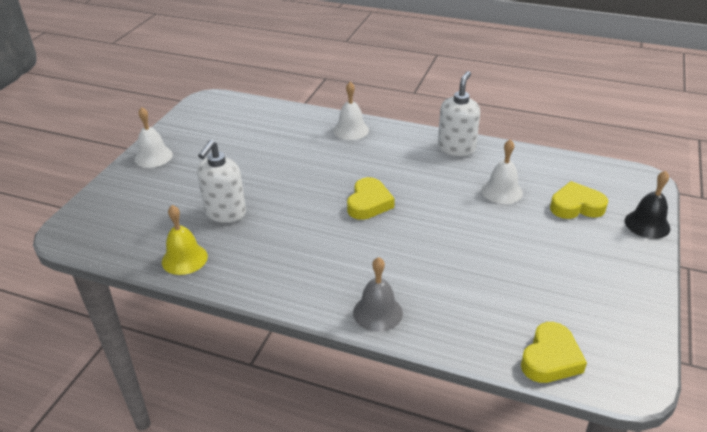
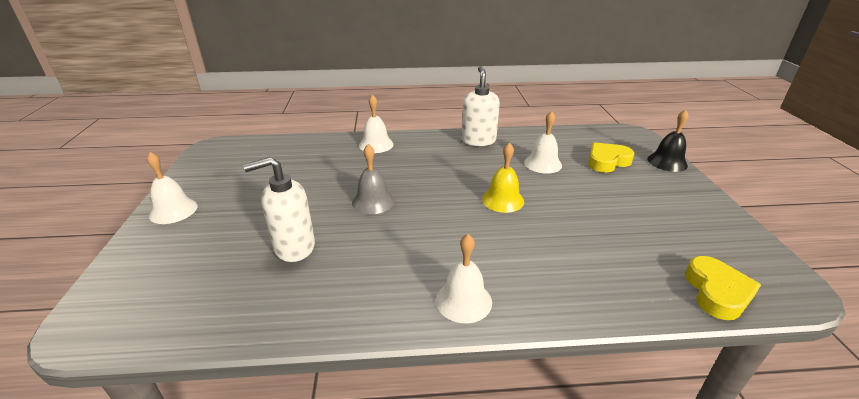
camera: 25 degrees left, 5 degrees down
(184, 259) = (271, 312): yellow bell -> yellow bell (502, 200)
(225, 213) = (294, 247): white soap dispenser -> white soap dispenser turned 75 degrees clockwise
(325, 294) = (463, 301): none -> white bell
(369, 203) = (439, 200): yellow heart -> none
(377, 312) = (531, 302): grey bell -> grey bell (373, 201)

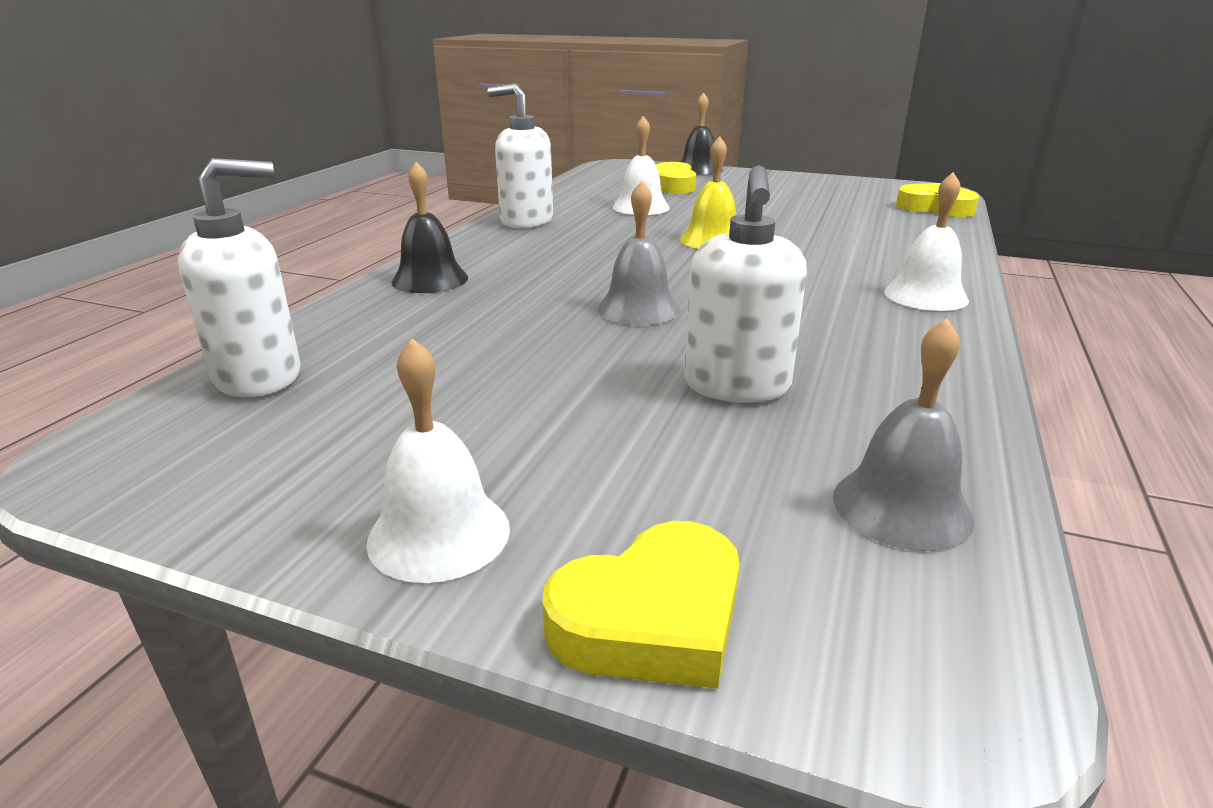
camera: 65 degrees left, 5 degrees down
(126, 260) = (651, 618): none -> yellow heart
(191, 310) = (901, 507): none -> grey bell
(269, 147) = (259, 377): none -> white soap dispenser
(376, 145) = (430, 279): white bell -> black bell

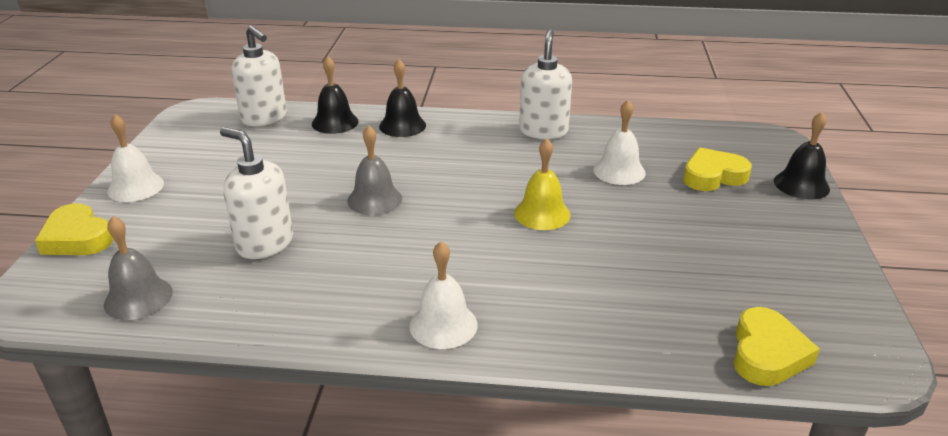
camera: 75 degrees right, 5 degrees up
(361, 320) = (335, 122): none -> black bell
(737, 386) = (264, 244): white soap dispenser -> white soap dispenser turned 45 degrees clockwise

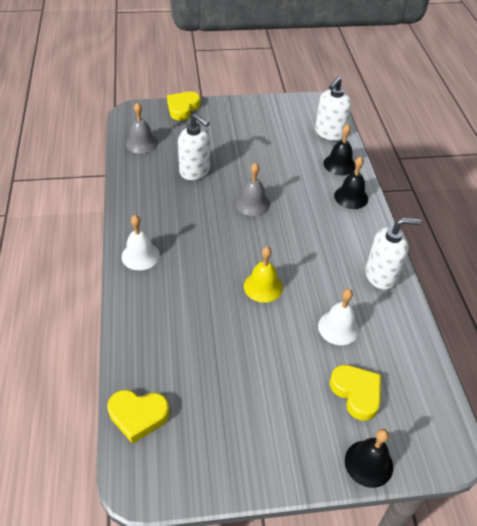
camera: 75 degrees right, 15 degrees up
(136, 187) = (233, 110): white bell -> none
(264, 244) = (195, 171): white soap dispenser -> white soap dispenser turned 105 degrees clockwise

